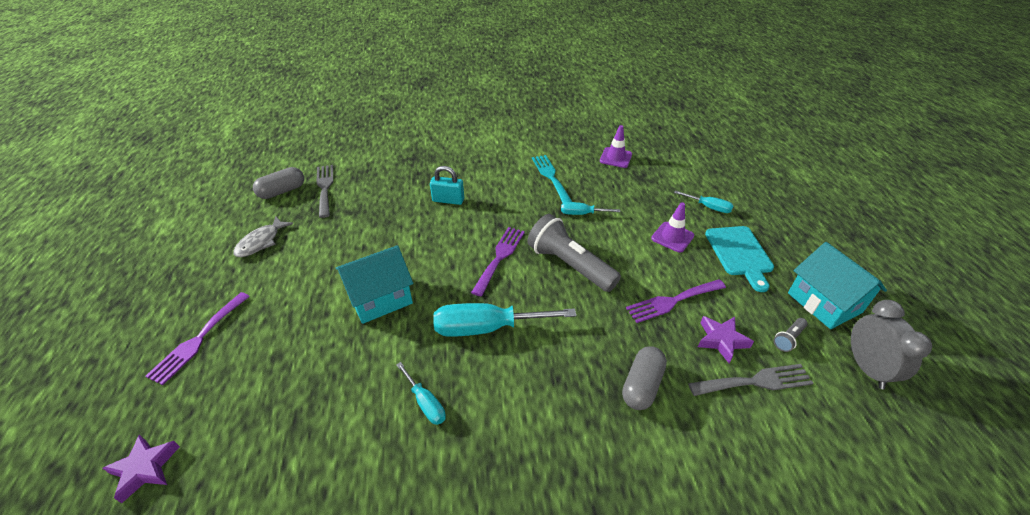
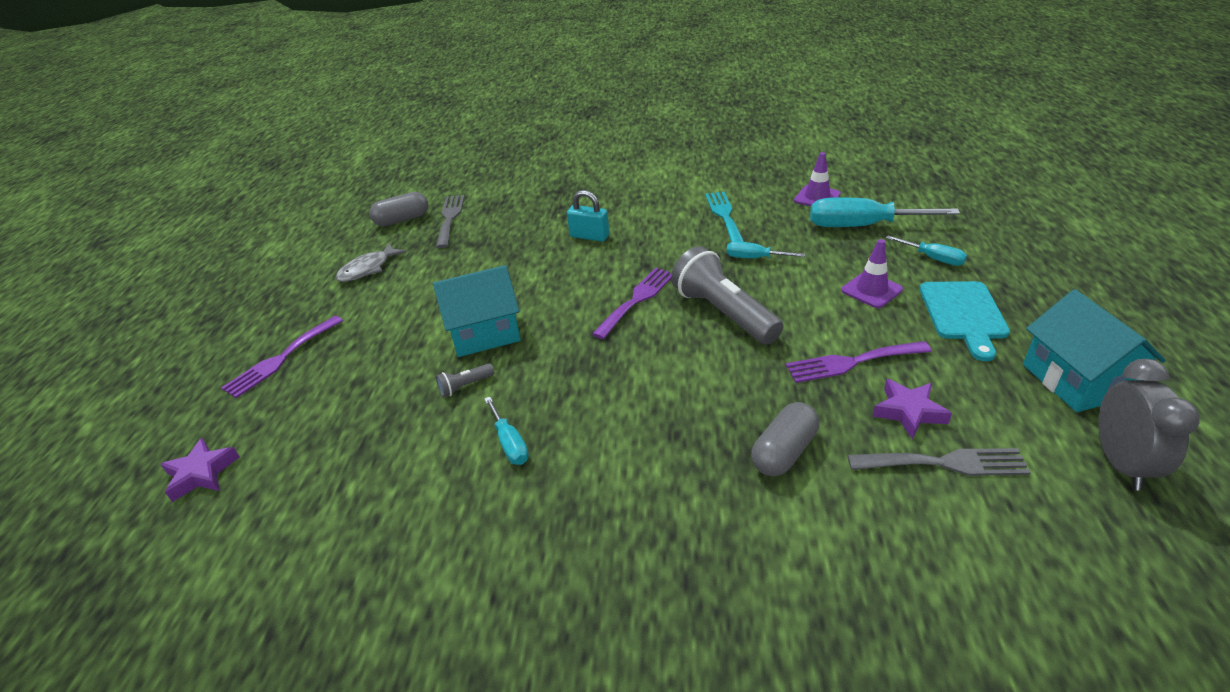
camera: 15 degrees right, 5 degrees down
(487, 328) = (602, 373): turquoise screwdriver -> turquoise screwdriver (861, 226)
(788, 339) = (1008, 418): grey flashlight -> grey flashlight (465, 386)

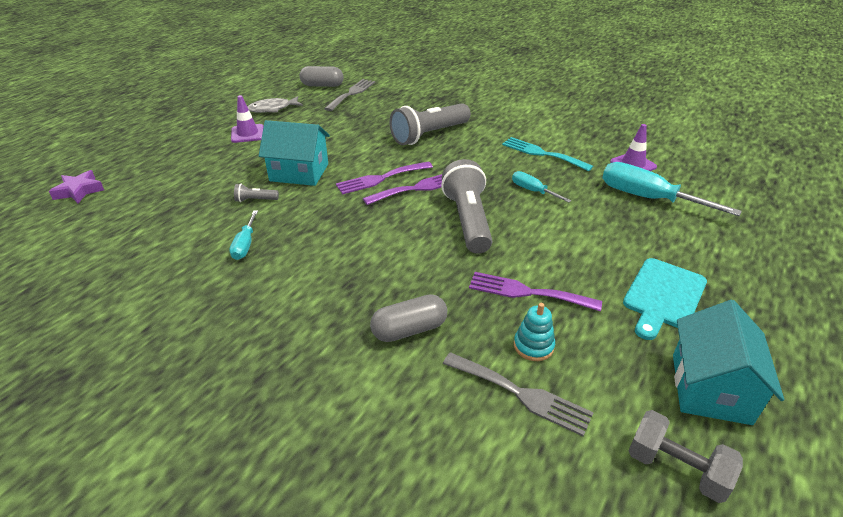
camera: 25 degrees right, 0 degrees up
(281, 359) = (176, 144): purple fork -> purple fork (381, 178)
(589, 236) = (429, 135): turquoise padlock -> grey flashlight
(724, 216) = (542, 153): turquoise fork -> turquoise fork turned 75 degrees counterclockwise
(871, 290) = (602, 248): purple traffic cone -> purple traffic cone (247, 134)
(909, 412) = (533, 346): purple star -> turquoise stacking toy
(933, 258) = (684, 244): turquoise screwdriver -> none
(1120, 463) = (676, 468): grey clock -> grey dumbbell

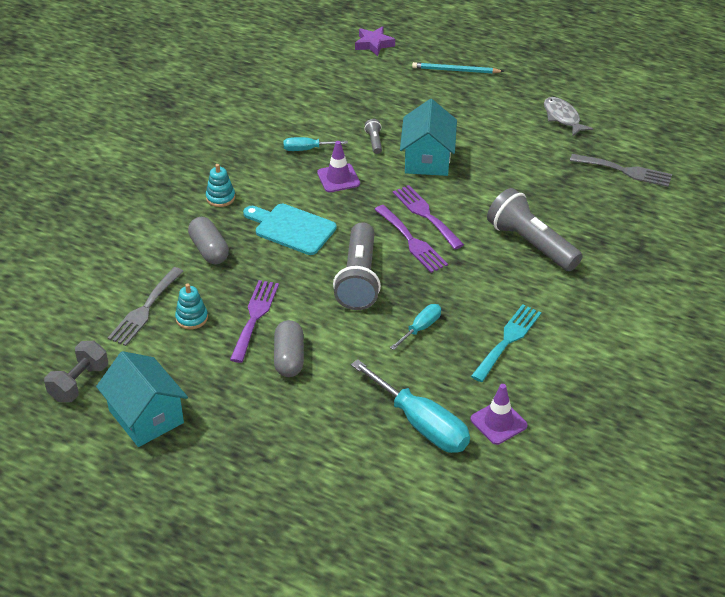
camera: 85 degrees right, 5 degrees up
(168, 149) = (455, 70): none -> turquoise pencil
(247, 134) = (498, 112): purple traffic cone -> purple traffic cone (338, 178)
(309, 318) = (220, 197): none -> turquoise stacking toy
(322, 85) = (641, 144): grey capsule -> grey capsule (289, 358)
(468, 220) = (359, 279): grey flashlight -> grey flashlight turned 105 degrees clockwise
(648, 198) = (421, 424): turquoise screwdriver -> turquoise screwdriver turned 105 degrees clockwise
(663, 296) = (253, 407): turquoise cutting board -> turquoise cutting board (291, 228)
(710, 388) = (146, 417): turquoise house -> turquoise house turned 45 degrees clockwise

